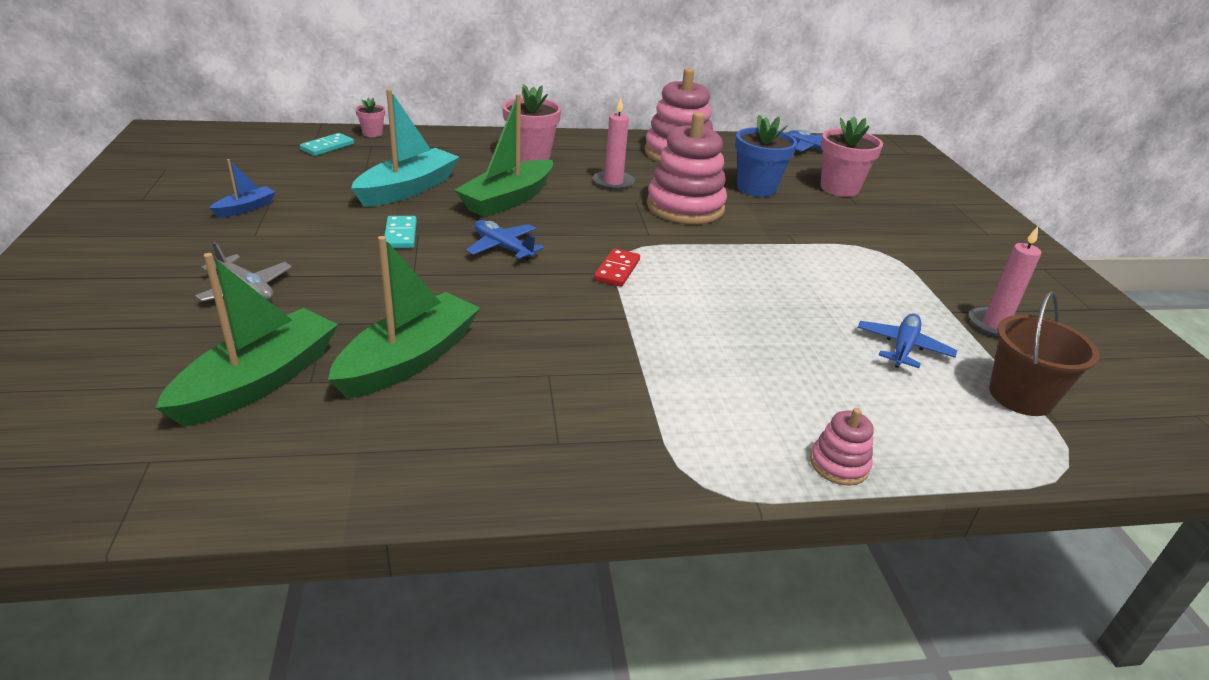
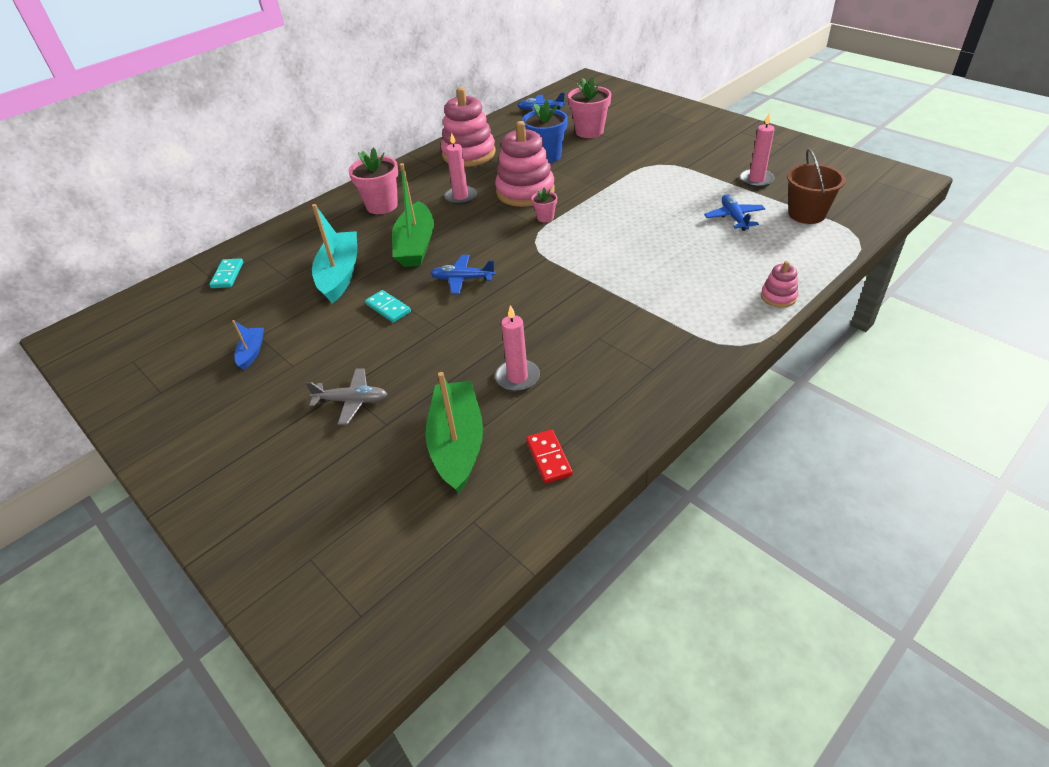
camera: 30 degrees left, 10 degrees up
(372, 133) = (243, 247): pink flower pot -> pink flower pot (545, 217)
(409, 360) = (517, 377): green boat -> pink candle
(617, 270) = (546, 255): red domino -> red domino (548, 458)

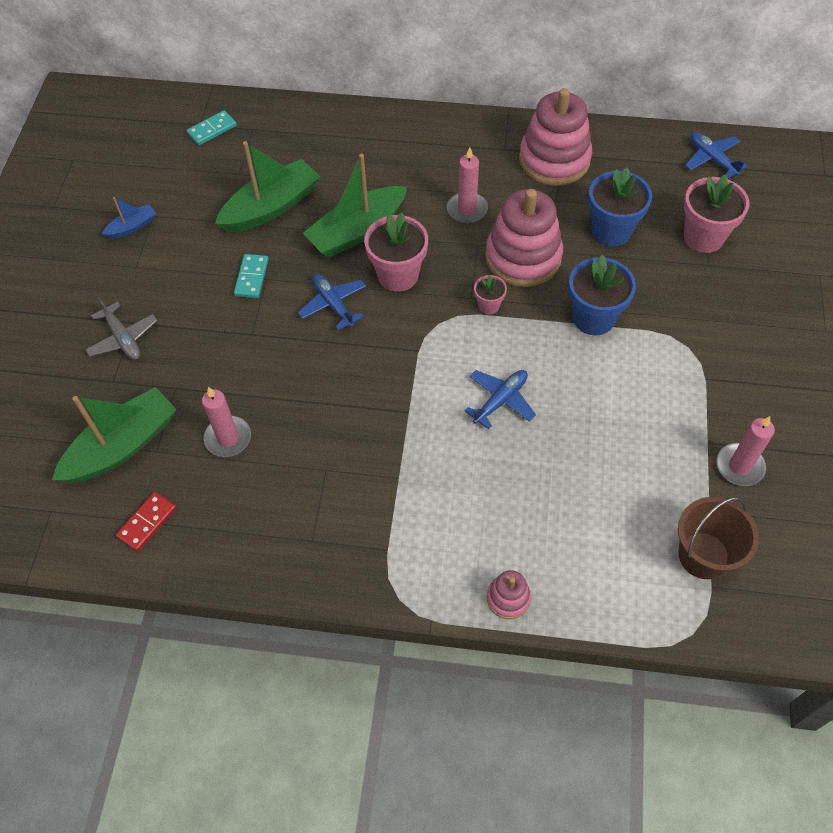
camera: 50 degrees right, 15 degrees up
(340, 274) = (271, 207): turquoise boat -> green boat
(382, 206) = (399, 157): pink flower pot -> pink flower pot (398, 275)
(601, 185) = (593, 318): none -> blue flower pot
(734, 217) = (633, 483): blue plane -> blue plane (500, 400)

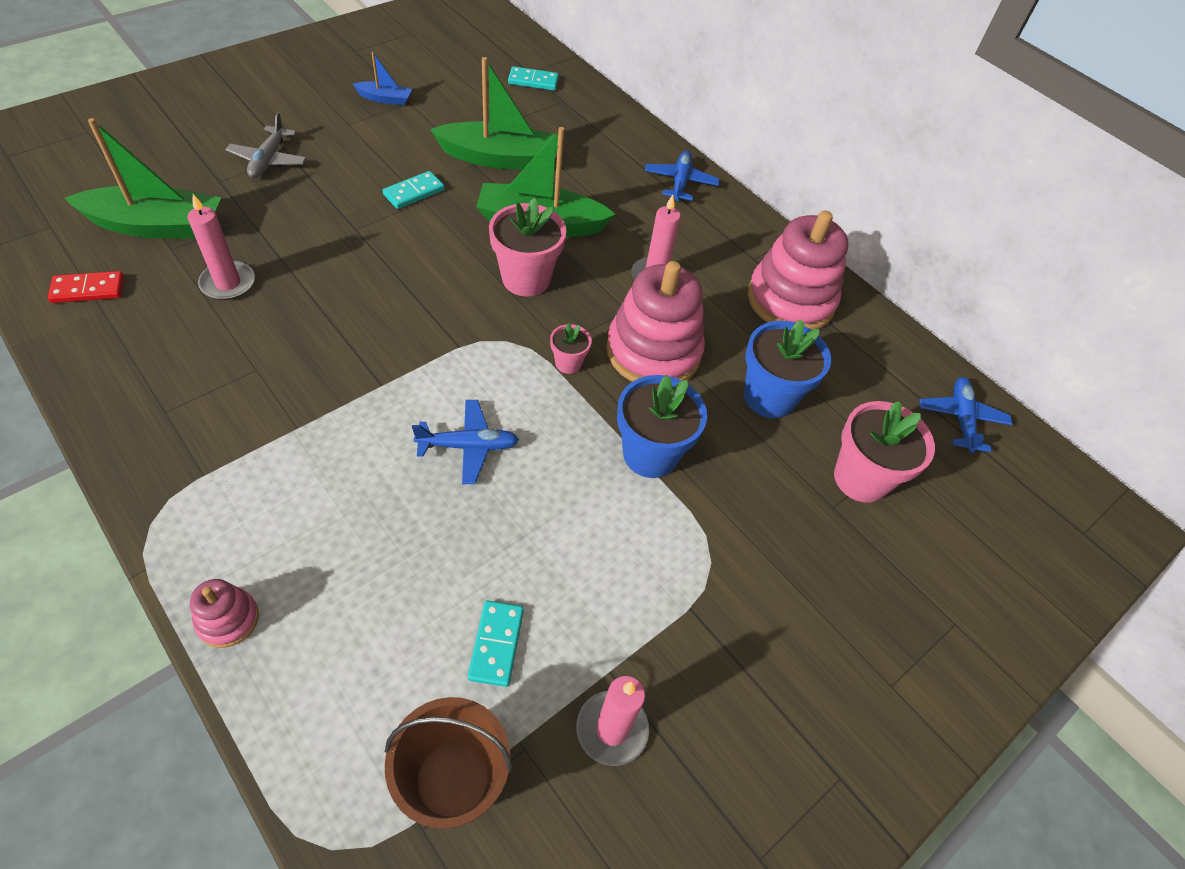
camera: 35 degrees right, 5 degrees down
(333, 304) = (444, 258): blue plane -> blue plane (680, 182)
(645, 481) = (496, 644): none -> turquoise domino

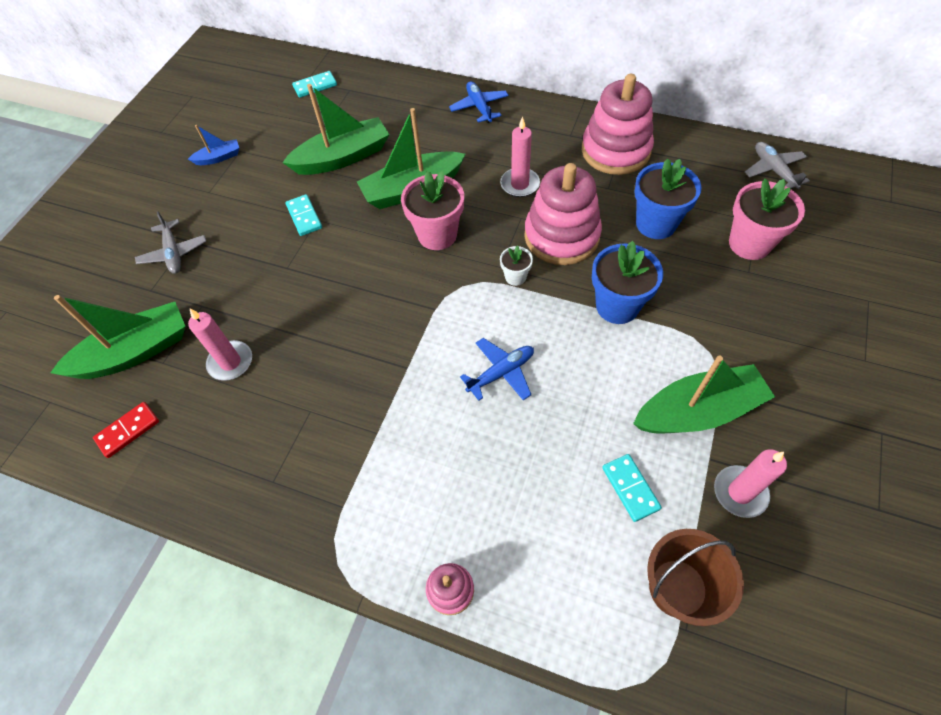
camera: 20 degrees left, 5 degrees up
(414, 192) = (304, 217): turquoise domino -> turquoise domino turned 45 degrees counterclockwise
(568, 363) = (515, 277): pink flower pot -> white flower pot
(642, 614) = (698, 411): none -> green boat
(961, 419) = (773, 170): blue plane -> grey plane

